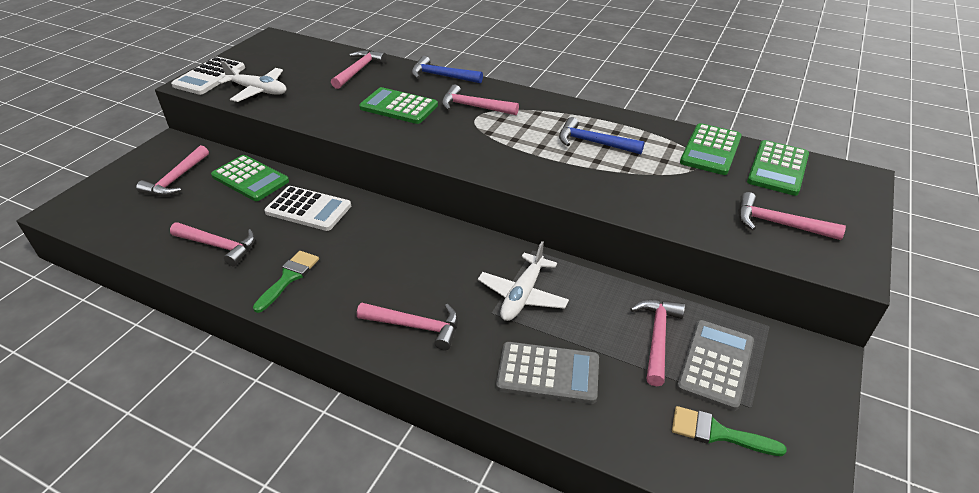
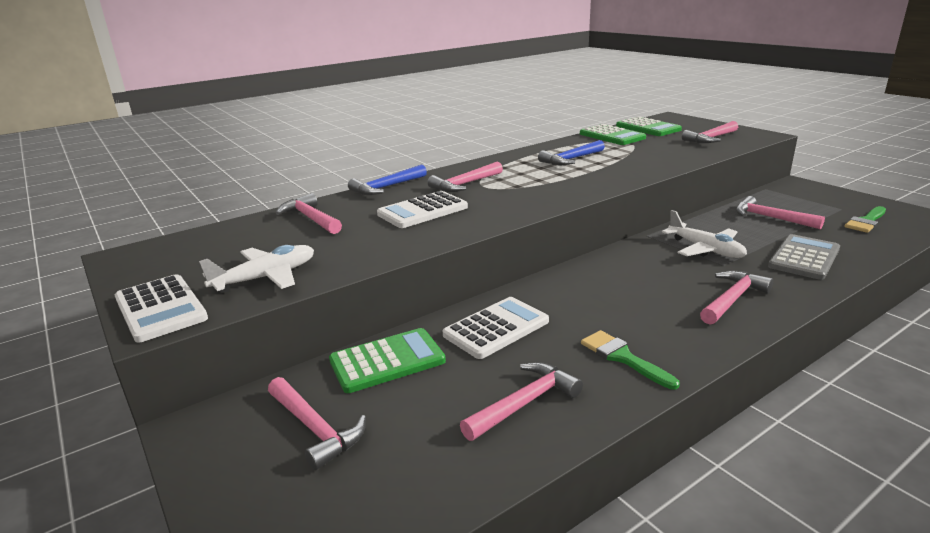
camera: 60 degrees left, 15 degrees down
(399, 107) = (422, 211): green calculator -> white calculator
(715, 364) = (801, 209): grey calculator -> none

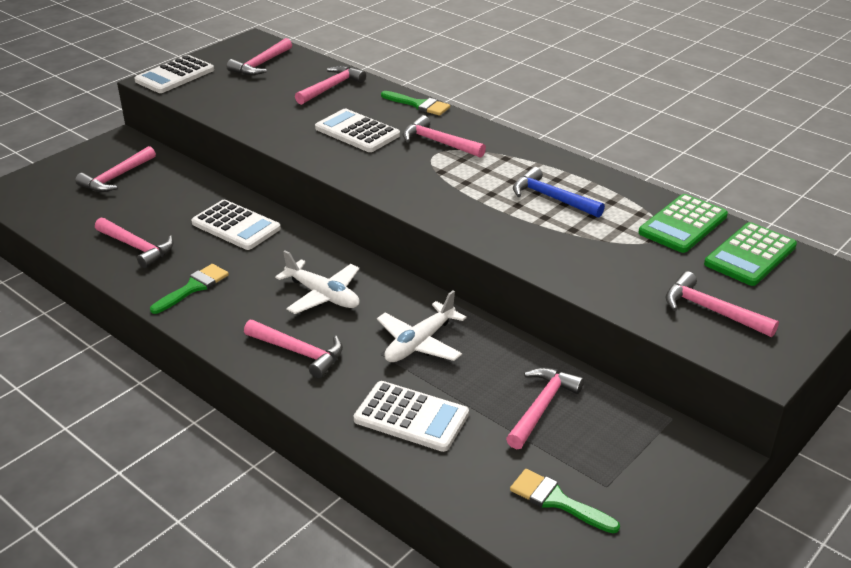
camera: 75 degrees right, 10 degrees up
(204, 252) = (261, 64): none -> pink hammer
(266, 277) = (218, 96): white plane -> white plane (323, 295)
(386, 187) = (419, 105): blue hammer -> green brush
(387, 361) = (189, 187): green calculator -> none
(804, 258) = (411, 417): grey calculator -> white calculator

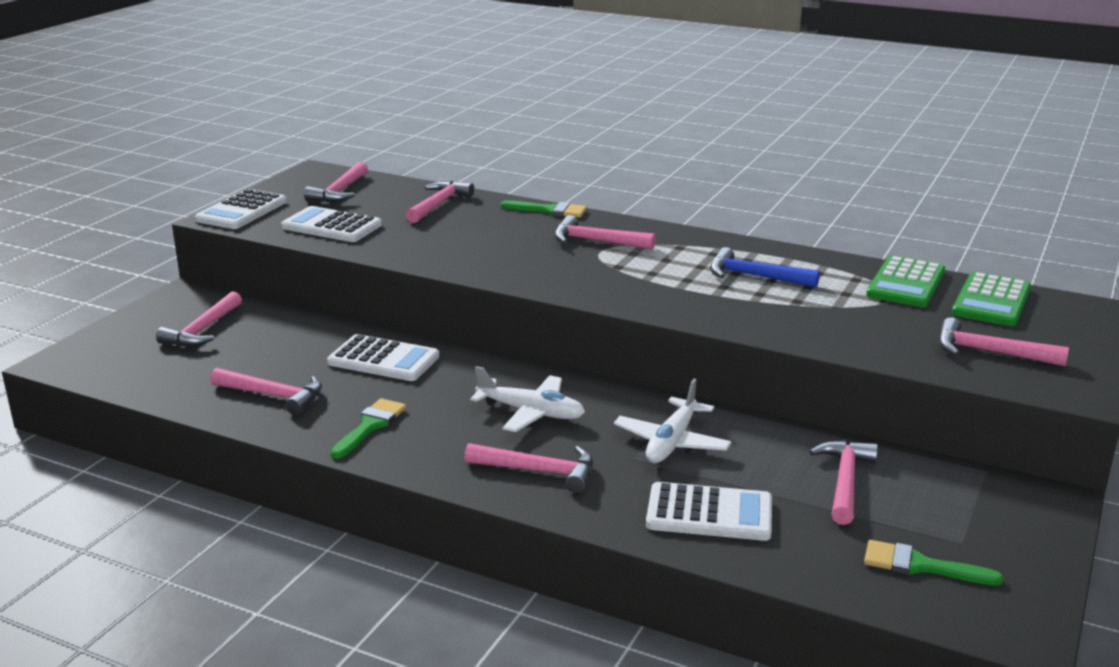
camera: 15 degrees left, 10 degrees down
(357, 132) = (497, 241): white calculator -> white calculator (332, 226)

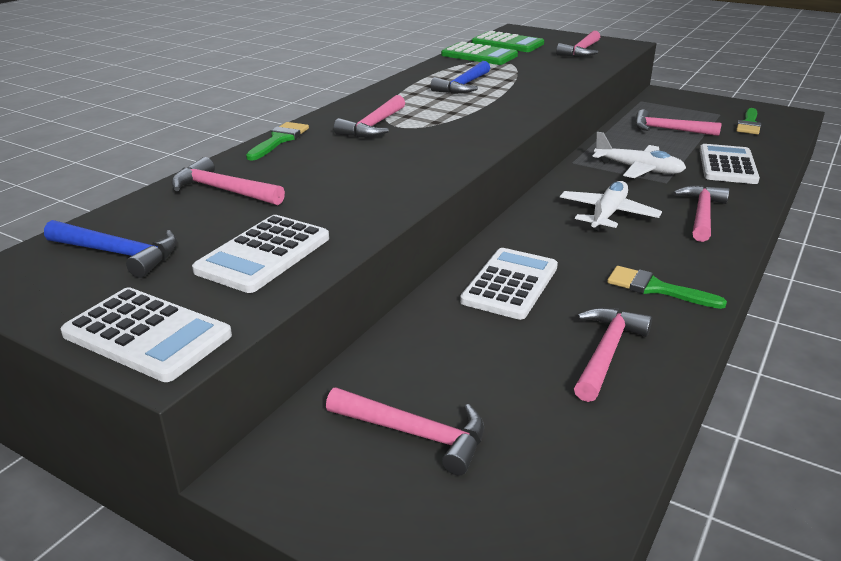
camera: 85 degrees left, 5 degrees up
(340, 191) = (119, 254): pink hammer -> blue hammer

